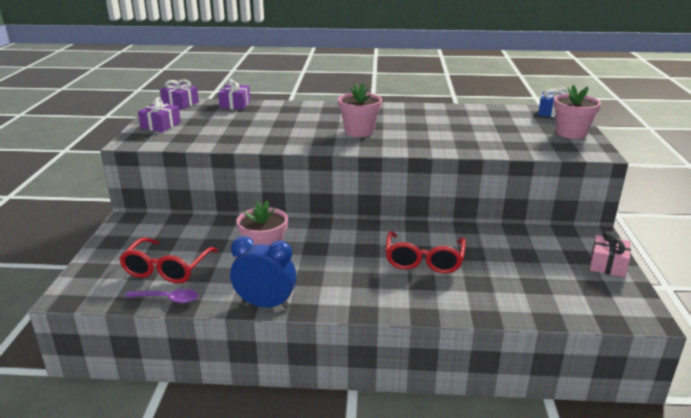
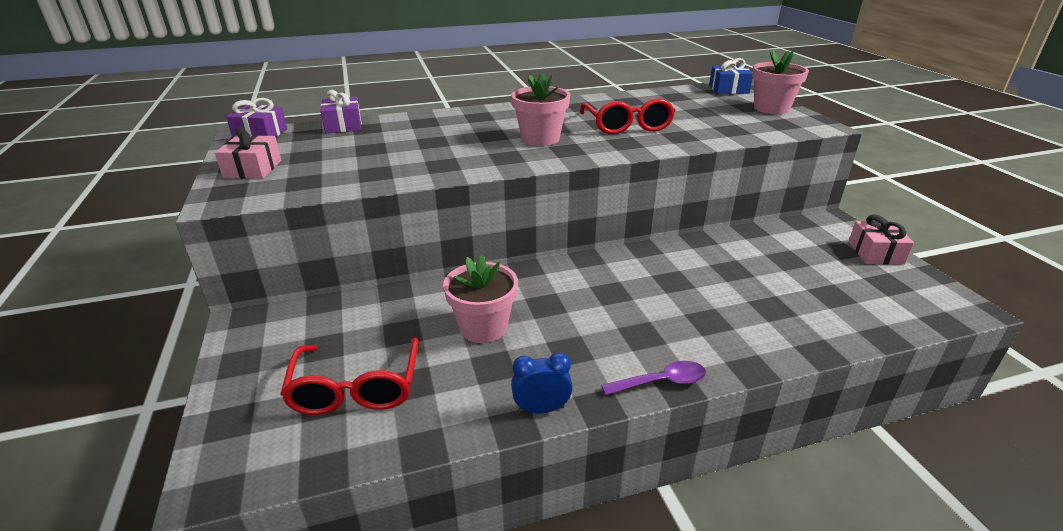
camera: 20 degrees left, 5 degrees up
(160, 125) = (253, 169): purple gift -> pink gift
(168, 299) = (389, 440): purple spoon -> purple spoon (661, 382)
(265, 304) = (541, 409): blue clock -> blue clock, size x0.62
(424, 261) = (689, 292): red glasses -> red glasses (627, 126)

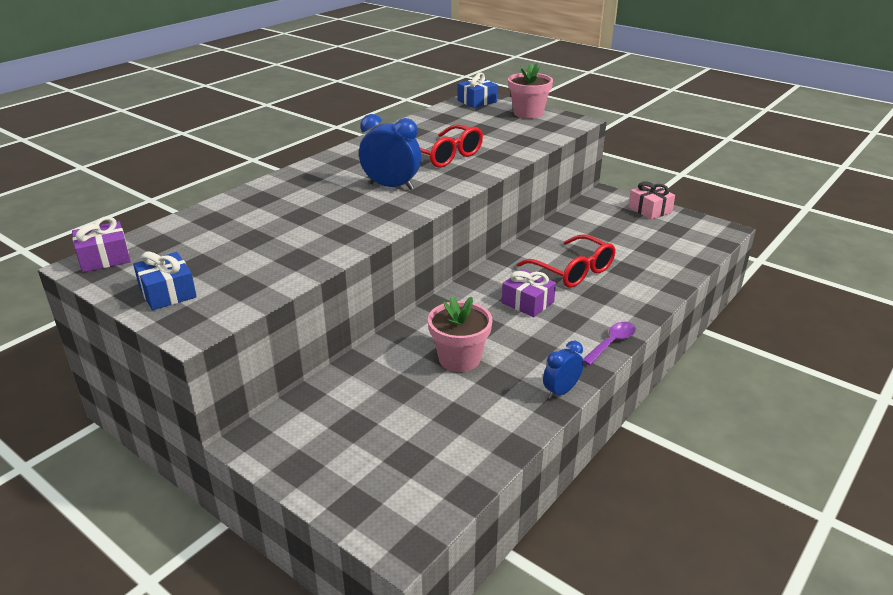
camera: 35 degrees left, 0 degrees up
(253, 169) = (167, 292): pink gift -> blue gift
(343, 125) = (182, 224): purple gift -> purple gift (527, 302)
(356, 389) = (421, 439): red glasses -> red glasses (573, 271)
(540, 139) = (391, 186): pink flower pot -> blue clock

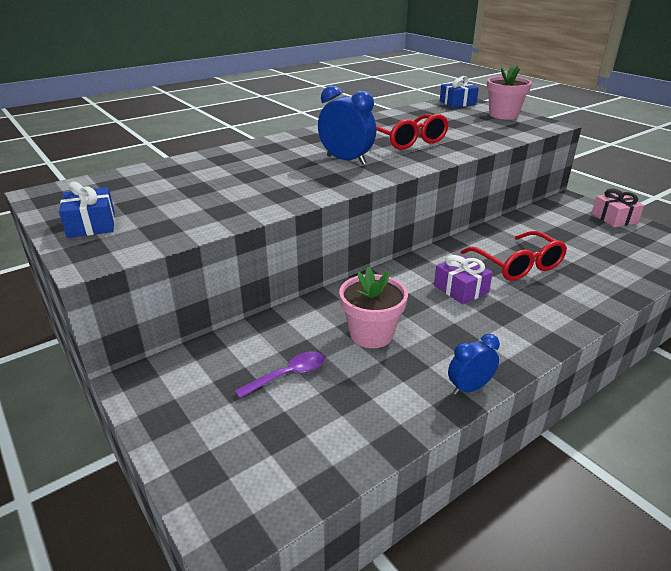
camera: 15 degrees right, 0 degrees up
(104, 258) = (62, 190): purple gift -> none
(611, 343) = (541, 344): purple spoon -> purple spoon (288, 375)

